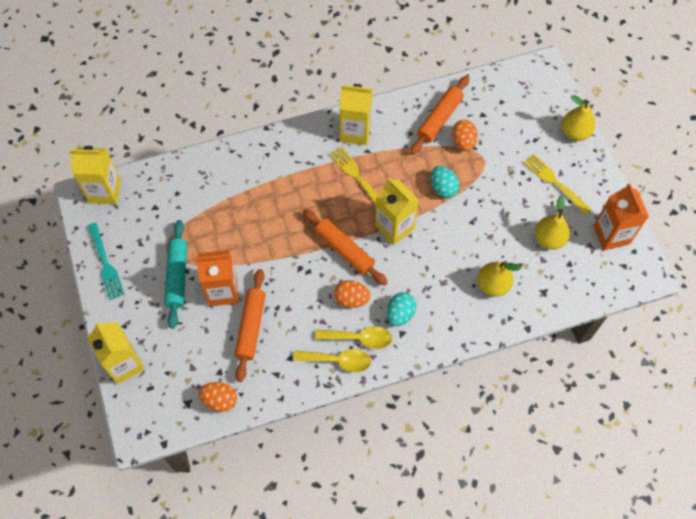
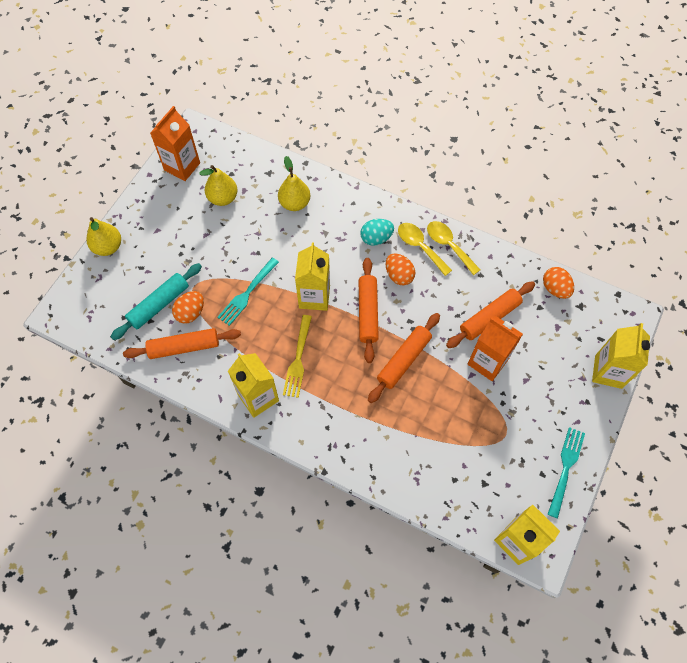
camera: 135 degrees left, 0 degrees up
(177, 276) = (514, 405): turquoise rolling pin -> turquoise rolling pin (159, 305)
(284, 239) = (404, 360): none -> orange rolling pin
(443, 188) = (247, 293): turquoise egg -> turquoise fork
(555, 183) = (169, 227): yellow fork -> none

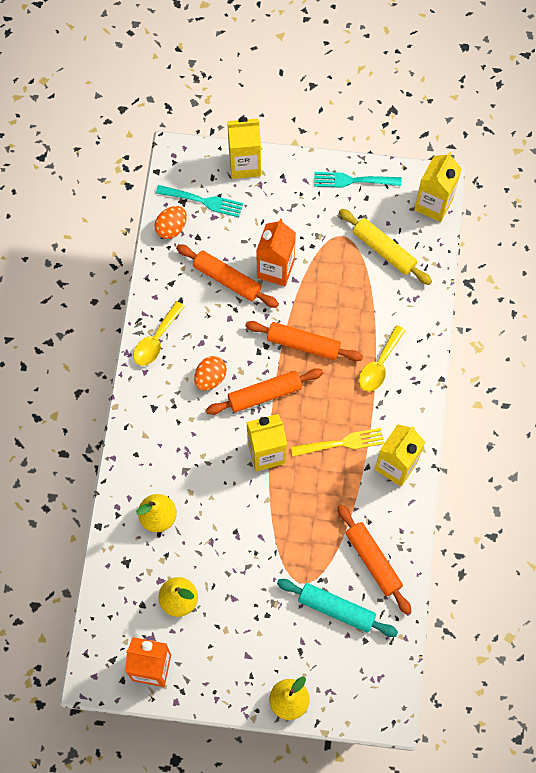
camera: 110 degrees left, 5 degrees up
(191, 313) = (333, 571): orange egg -> none
(247, 293) = (287, 522): turquoise fork -> turquoise fork (202, 201)
(376, 238) = (173, 415): turquoise egg -> none
(420, 247) = (168, 368): yellow spoon -> yellow spoon (379, 365)
(478, 469) = (384, 250): none -> yellow rolling pin

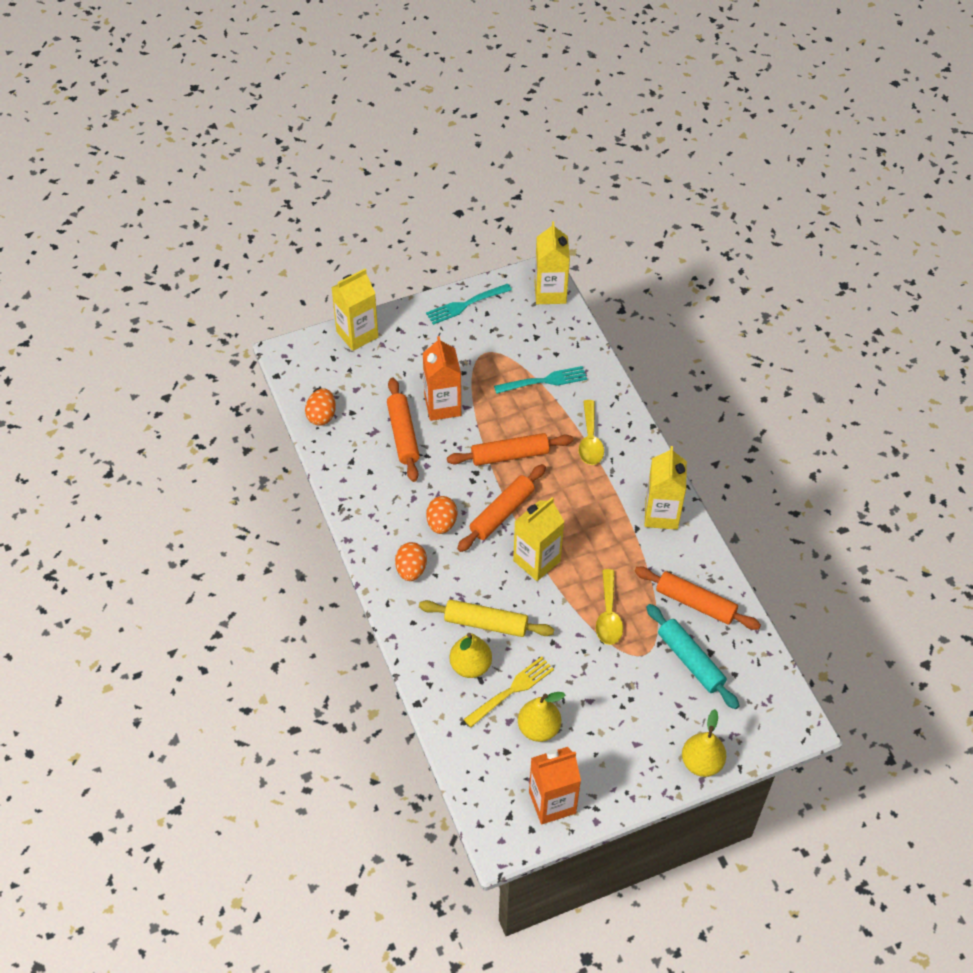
camera: 30 degrees left, 15 degrees down
(156, 340) = (368, 515): yellow spoon -> yellow spoon (608, 615)
(161, 407) = (411, 570): none -> orange egg
(202, 201) = (336, 381): turquoise fork -> turquoise fork (543, 381)
(227, 279) = (403, 434): orange rolling pin -> orange rolling pin turned 75 degrees clockwise
(336, 609) = (690, 660): turquoise rolling pin -> turquoise rolling pin turned 60 degrees clockwise
(340, 443) = (599, 520): yellow fork -> yellow fork (511, 691)
(384, 250) = (531, 347): yellow rolling pin -> yellow rolling pin (486, 623)

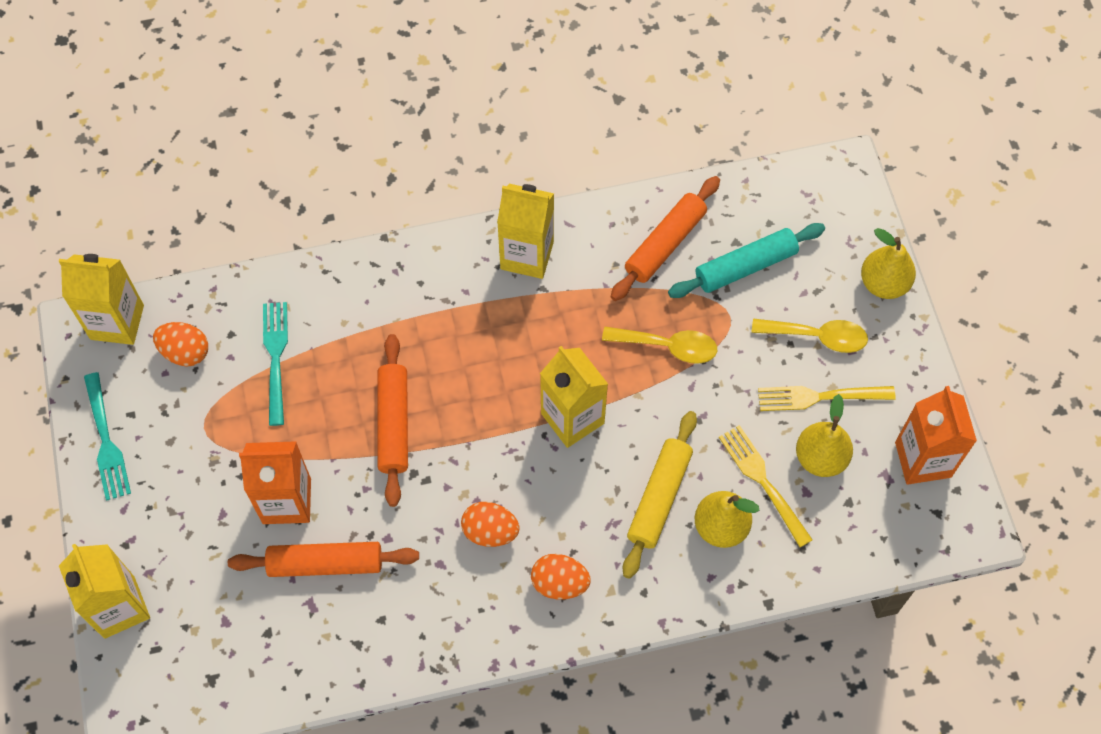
camera: 80 degrees left, 10 degrees up
(321, 416) = (263, 678): orange egg -> orange egg (185, 352)
(502, 513) = (488, 449): orange rolling pin -> none
(590, 440) = (391, 317): yellow spoon -> yellow spoon (817, 337)
(590, 724) = (820, 397): none -> yellow fork

